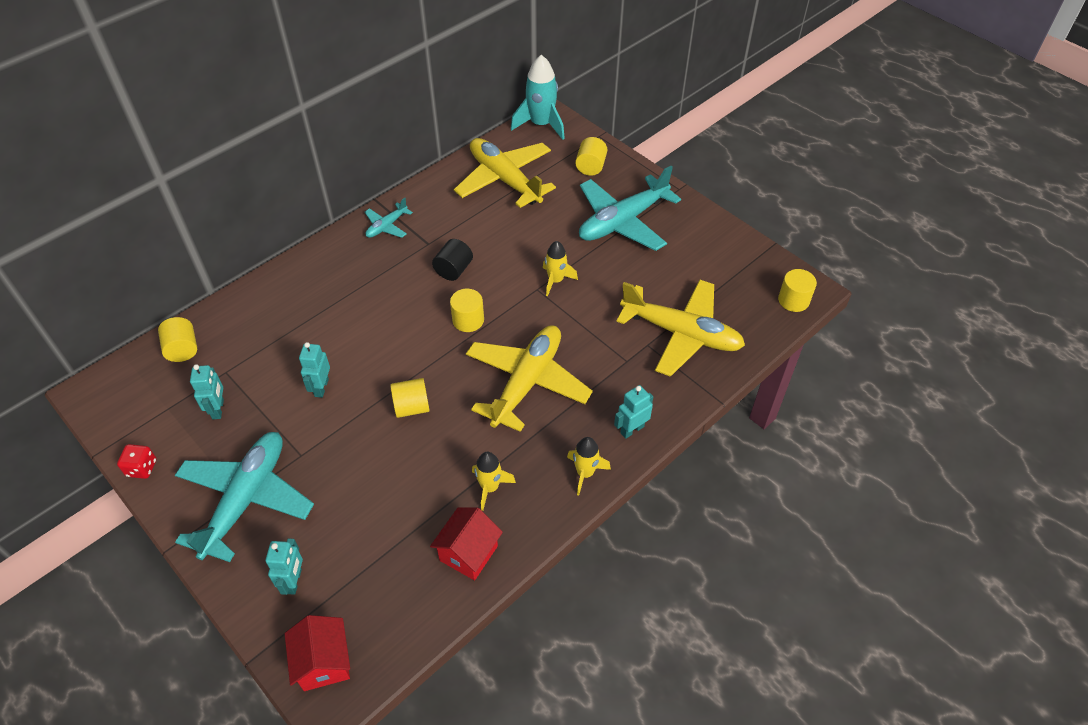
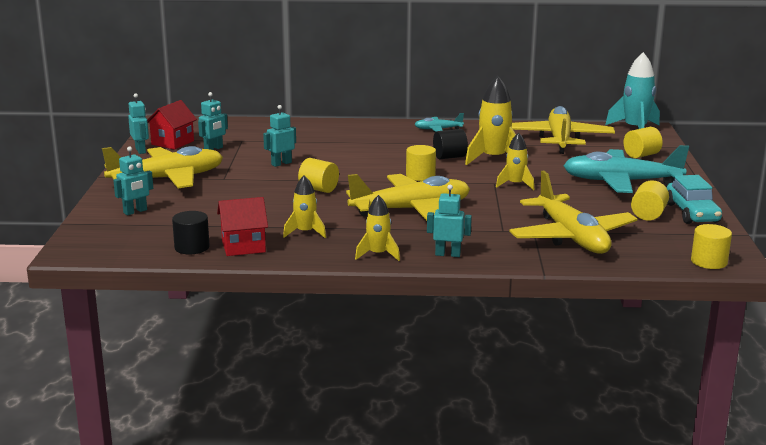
camera: 45 degrees right, 30 degrees down
(142, 468) = (141, 150): red dice -> turquoise robot
(182, 349) = (235, 126): yellow cylinder -> yellow cylinder (648, 215)
(246, 499) = (167, 179): turquoise plane -> yellow plane
(324, 662) = (94, 240): red house -> red house (172, 143)
(427, 593) = (192, 247): none -> black cylinder
(492, 248) = (493, 159): none -> yellow rocket
(714, 236) = (692, 213): none -> turquoise car

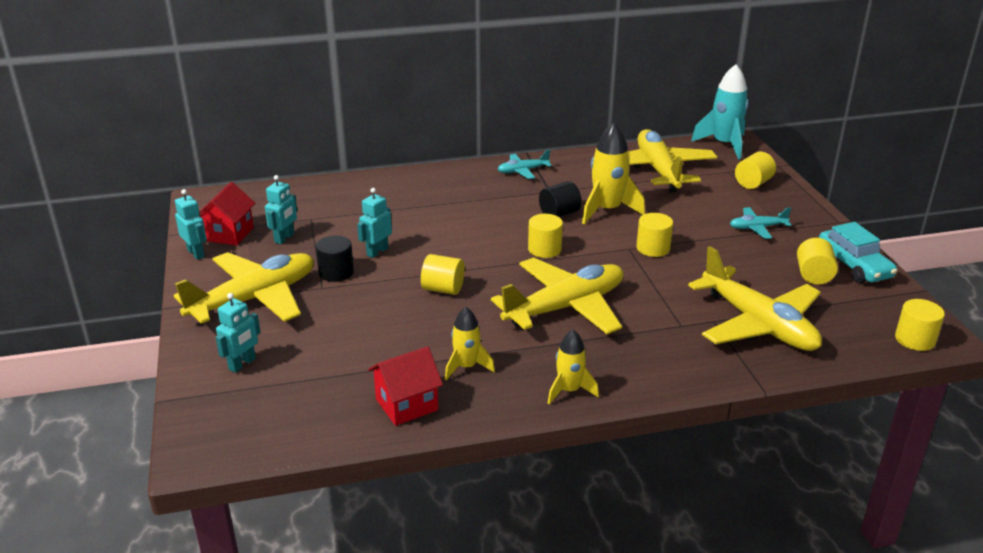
camera: 15 degrees left, 10 degrees up
(192, 247) = (345, 417): black cylinder -> black cylinder (336, 272)
(448, 254) = (645, 376): turquoise robot -> none
(515, 184) = (653, 248): yellow rocket -> yellow cylinder
(621, 182) = (757, 228): turquoise plane -> turquoise plane, size x0.47

